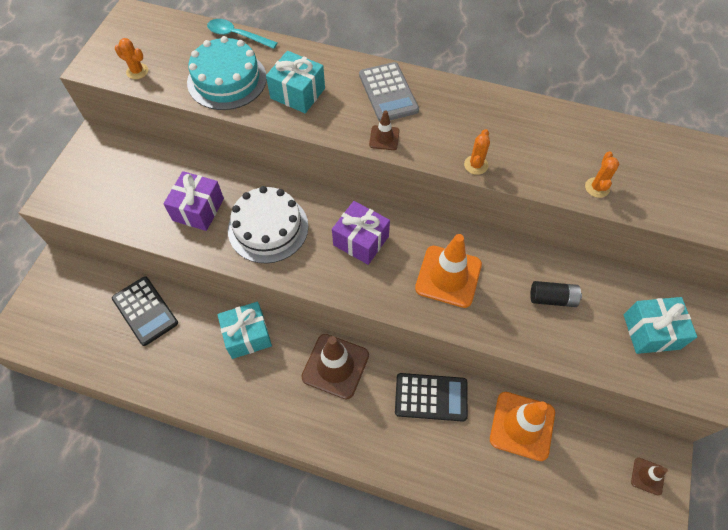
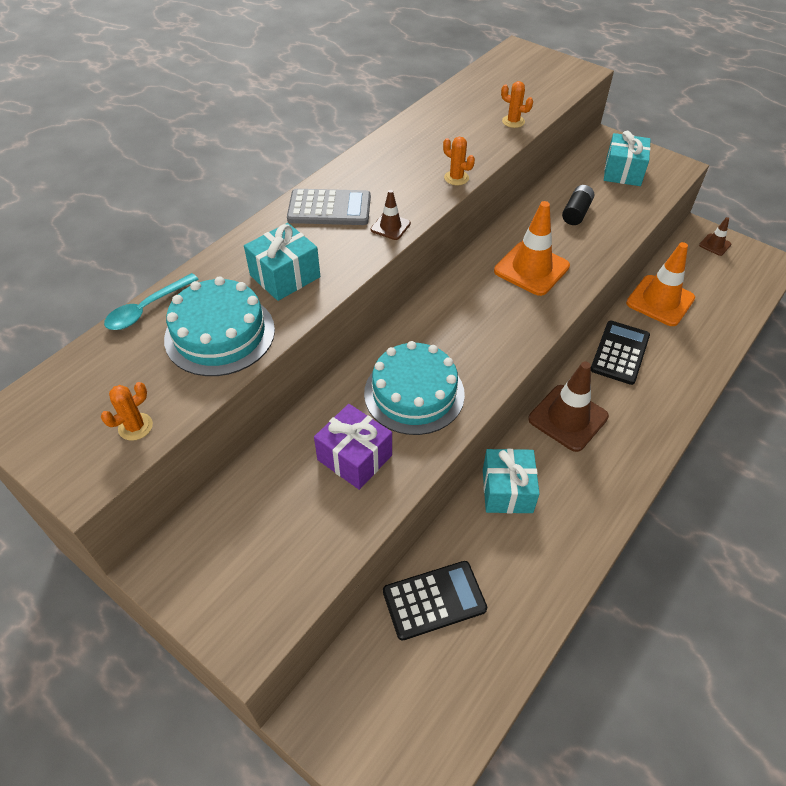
camera: 70 degrees left, 10 degrees down
(268, 228) = (414, 393): white cake -> turquoise cake
(361, 240) = (465, 319): purple gift -> none

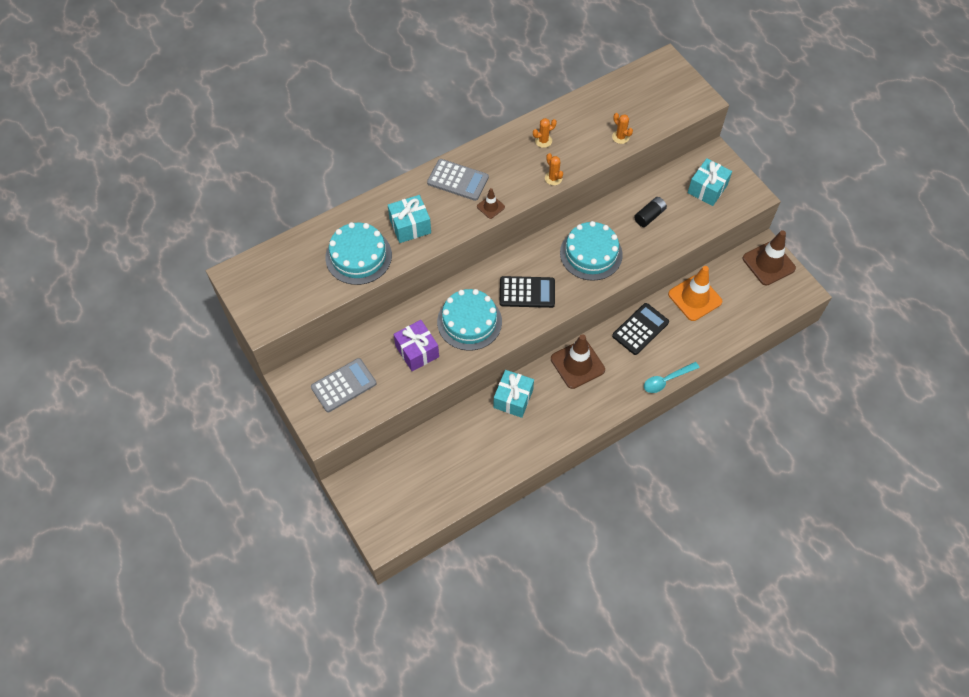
camera: 20 degrees right, 10 degrees up
(135, 427) = (297, 301): orange cactus -> orange cactus (543, 141)
(146, 309) = (322, 226): turquoise spoon -> turquoise spoon (666, 380)
(255, 547) = (343, 385): none -> grey calculator
(434, 600) = (439, 447): black calculator -> black calculator (527, 292)
(531, 268) = (591, 253): orange traffic cone -> turquoise cake
(715, 245) = (768, 263): brown traffic cone -> brown traffic cone, size x2.03

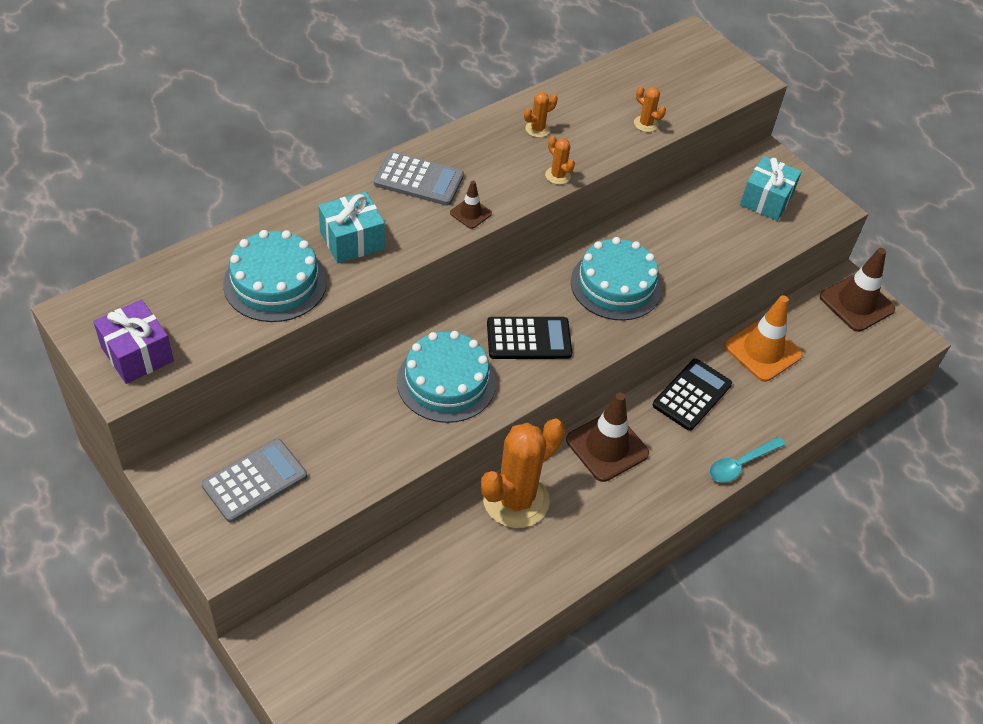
camera: 10 degrees left, 10 degrees down
(417, 351) = (368, 426): purple gift -> purple gift (137, 354)
(513, 399) = (516, 500): turquoise gift -> orange cactus
(649, 216) = (692, 235): black battery -> none

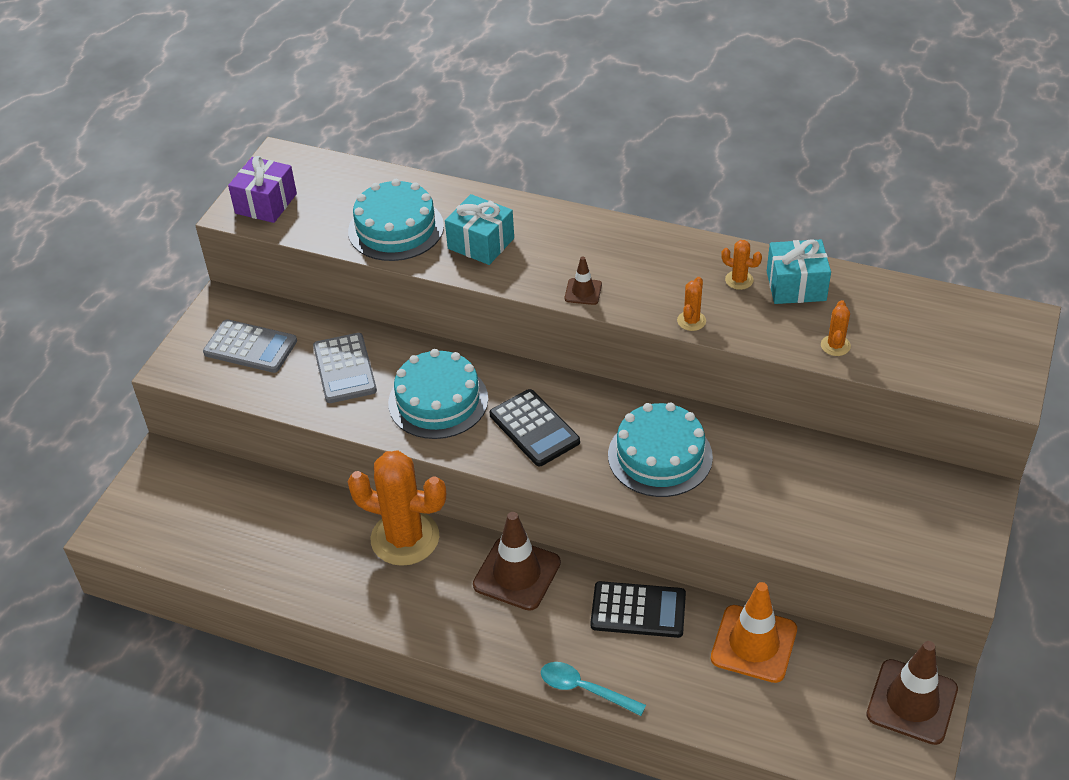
camera: 65 degrees right, 5 degrees down
(419, 179) = (591, 243): grey calculator -> grey calculator (345, 369)
(766, 200) = (908, 518): turquoise gift -> turquoise gift (796, 286)

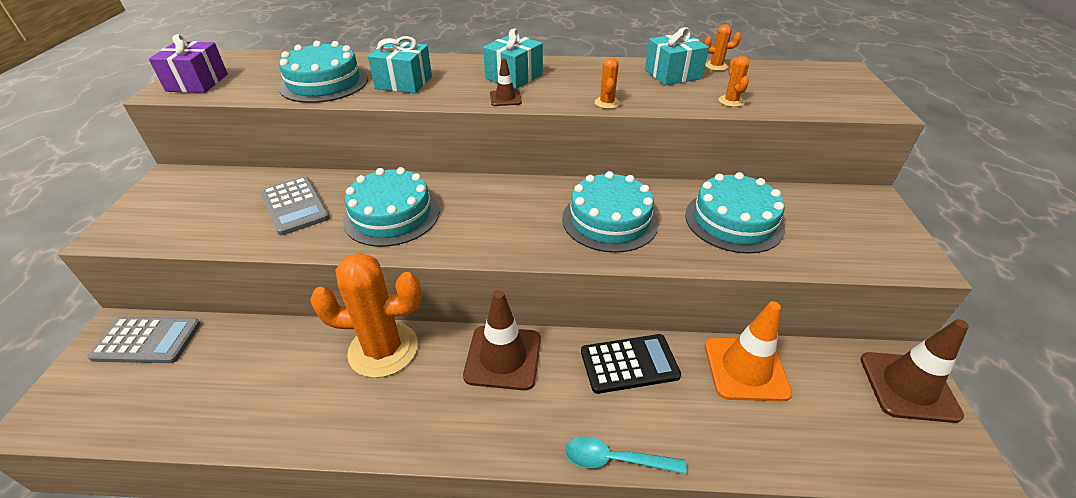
camera: 20 degrees left, 5 degrees down
(250, 347) = (196, 205): grey calculator -> grey calculator (147, 340)
(534, 428) = (489, 220): black calculator -> none
(606, 255) = (514, 76): none -> turquoise gift
(739, 280) = (627, 76): orange cactus -> orange cactus (716, 66)
(794, 486) = (733, 221): none -> turquoise cake

